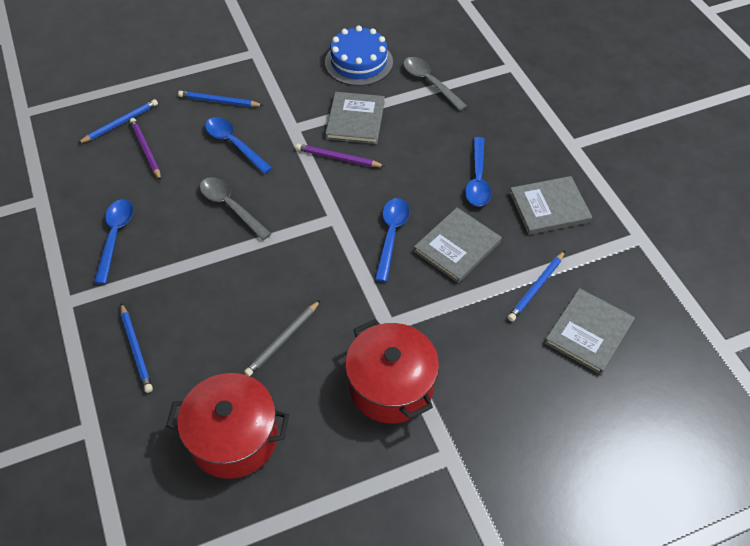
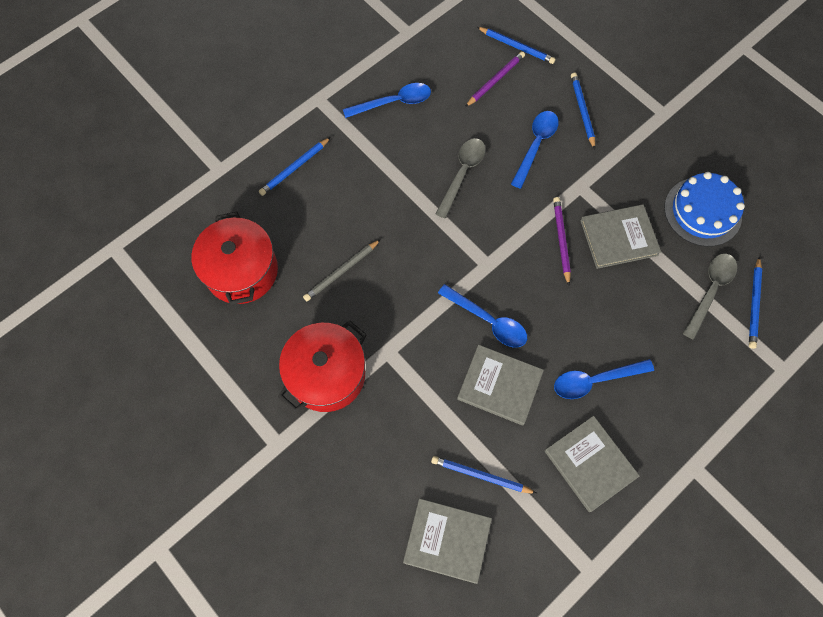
camera: 70 degrees right, 15 degrees up
(283, 340) = (341, 271): grey pencil -> grey pencil turned 60 degrees counterclockwise
(391, 235) = (488, 321): blue spoon -> blue spoon turned 45 degrees clockwise
(452, 63) = (754, 304): none -> blue pencil

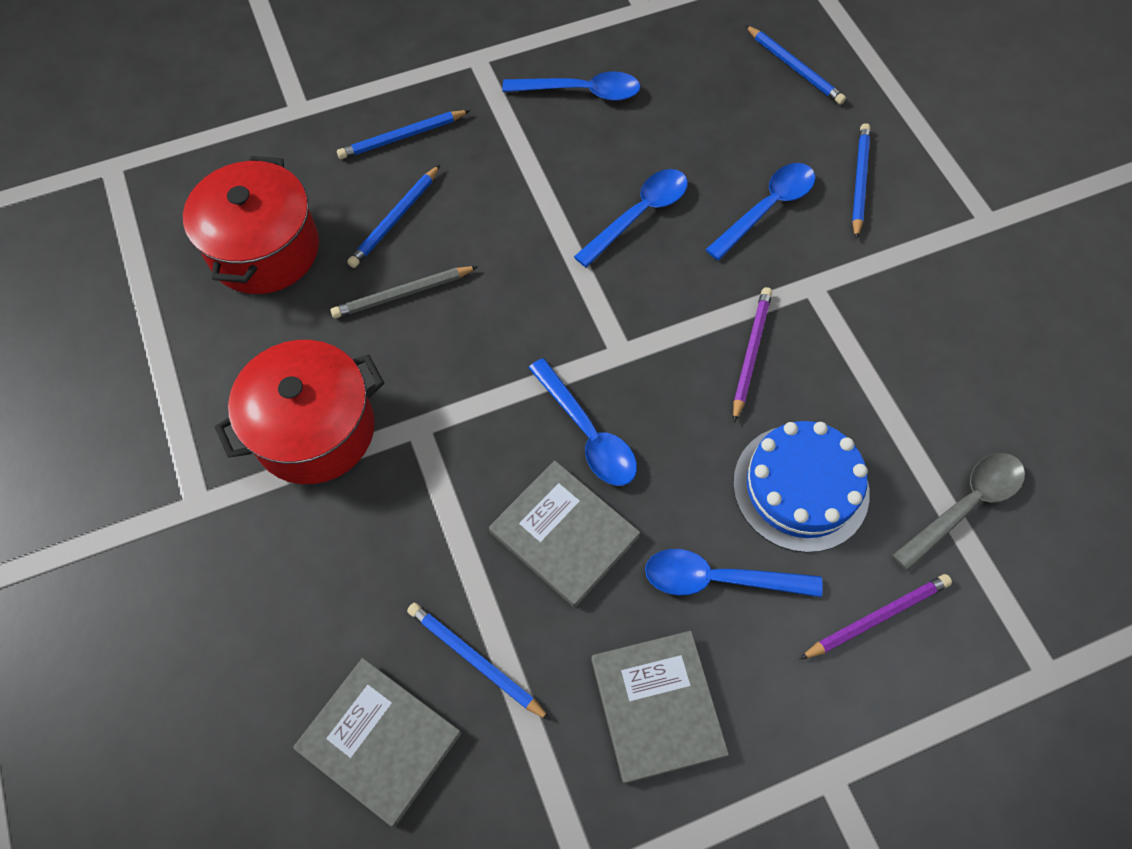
camera: 20 degrees right, 5 degrees down
(462, 174) = (639, 215): grey spoon -> blue spoon
(495, 80) = (743, 103): purple pencil -> purple pencil (877, 617)
(619, 238) = (844, 378): grey book -> none
(702, 211) = (998, 382): blue cake -> blue cake (800, 487)
(754, 304) = (1033, 551): blue pencil -> blue pencil (395, 219)

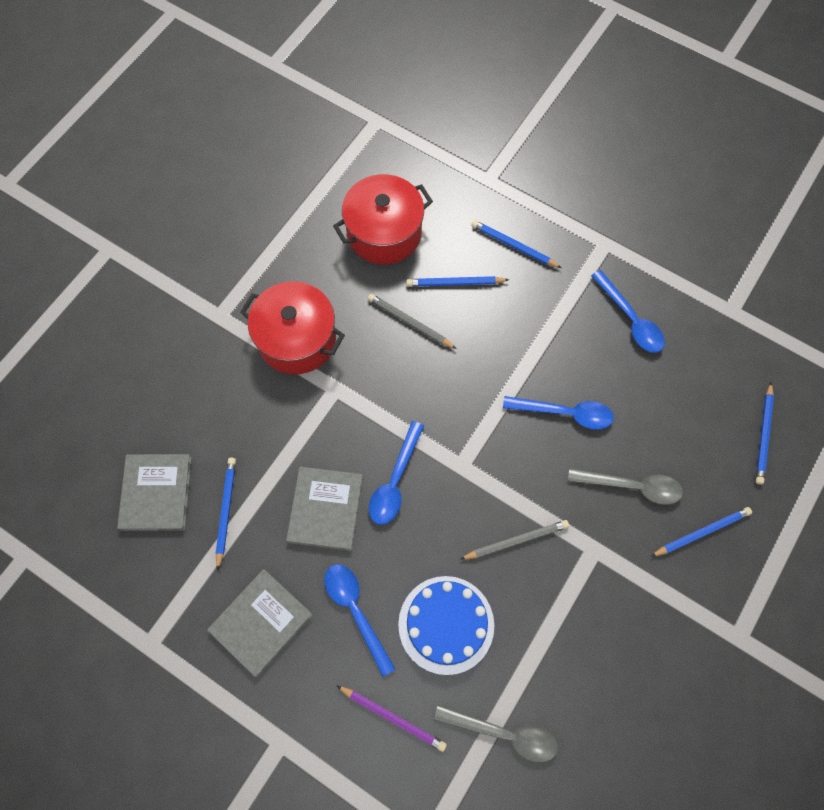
camera: 55 degrees right, 5 degrees up
(751, 353) = (516, 541): purple pencil -> grey pencil
(767, 208) = (632, 486): blue spoon -> grey spoon

